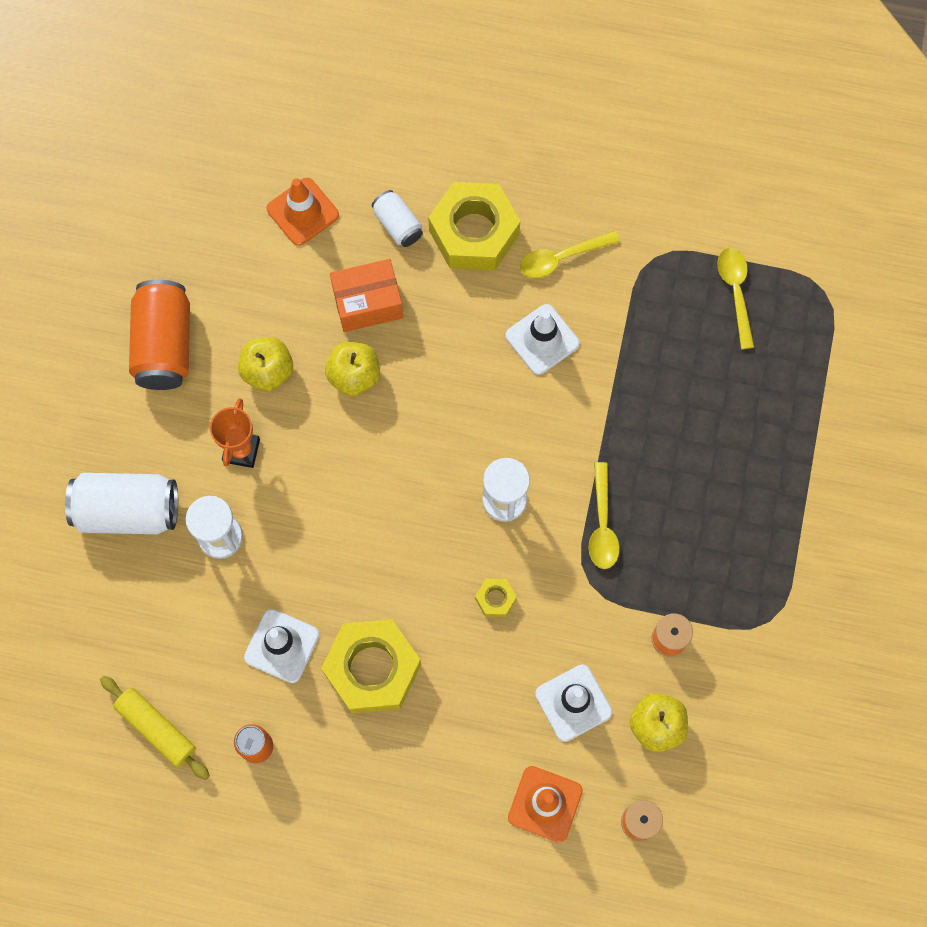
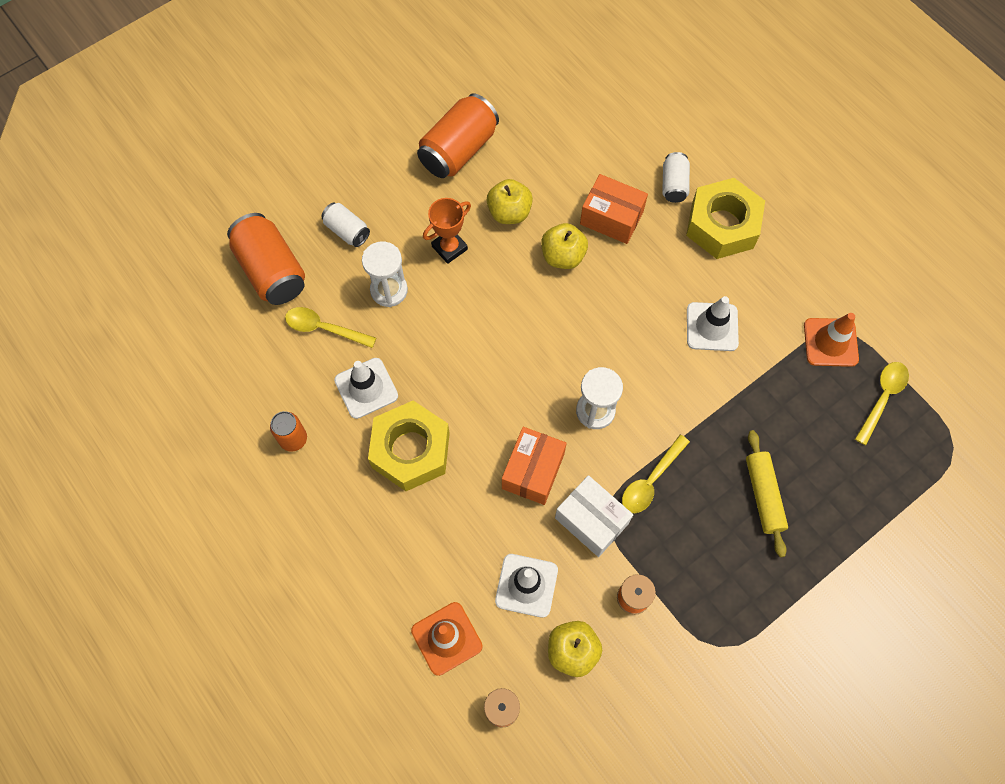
camera: 40 degrees right, 5 degrees down
(90, 607) = (272, 270): none -> orange can
(128, 511) = (347, 231): white can -> white can, size x0.55
(156, 728) = (243, 376): yellow rolling pin -> yellow rolling pin (763, 495)
(302, 212) = (617, 133): orange traffic cone -> orange traffic cone (830, 342)
(495, 599) = (533, 471): yellow nut -> orange box
(561, 258) = (771, 284): yellow spoon -> yellow spoon (324, 328)
(581, 601) = (591, 520): none -> white box

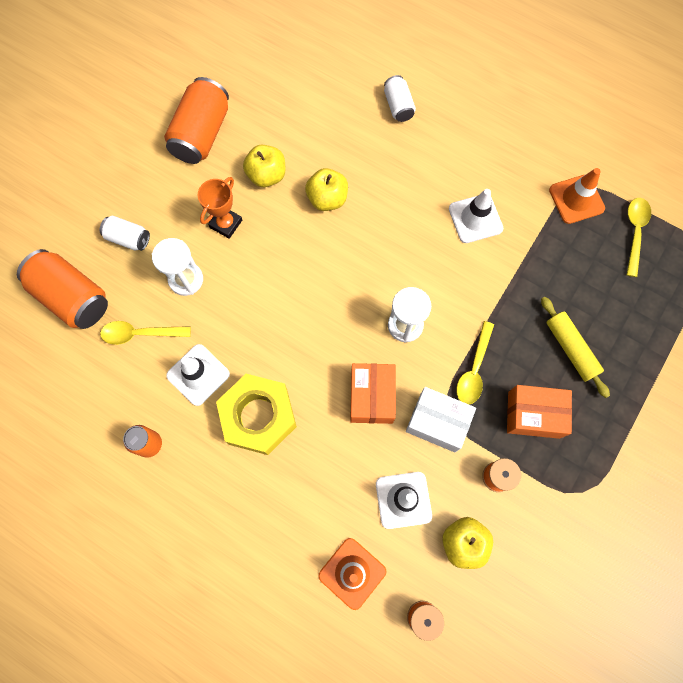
camera: 20 degrees left, 5 degrees up
(611, 218) = (356, 152): orange box -> orange box (533, 415)
(722, 225) = (451, 128): yellow nut -> none

